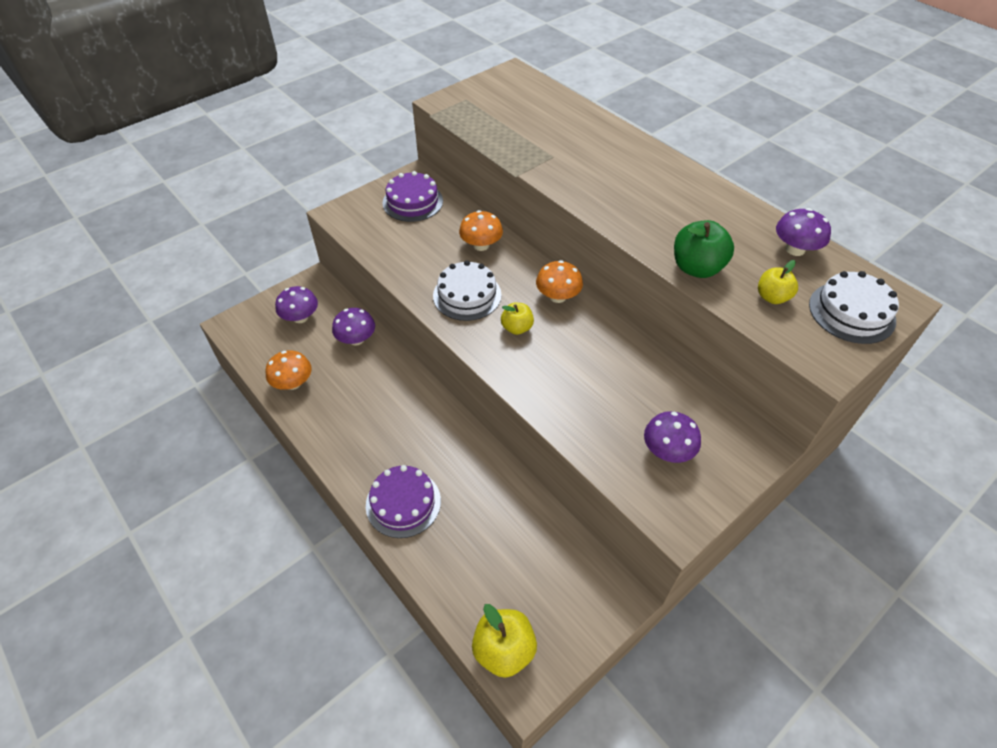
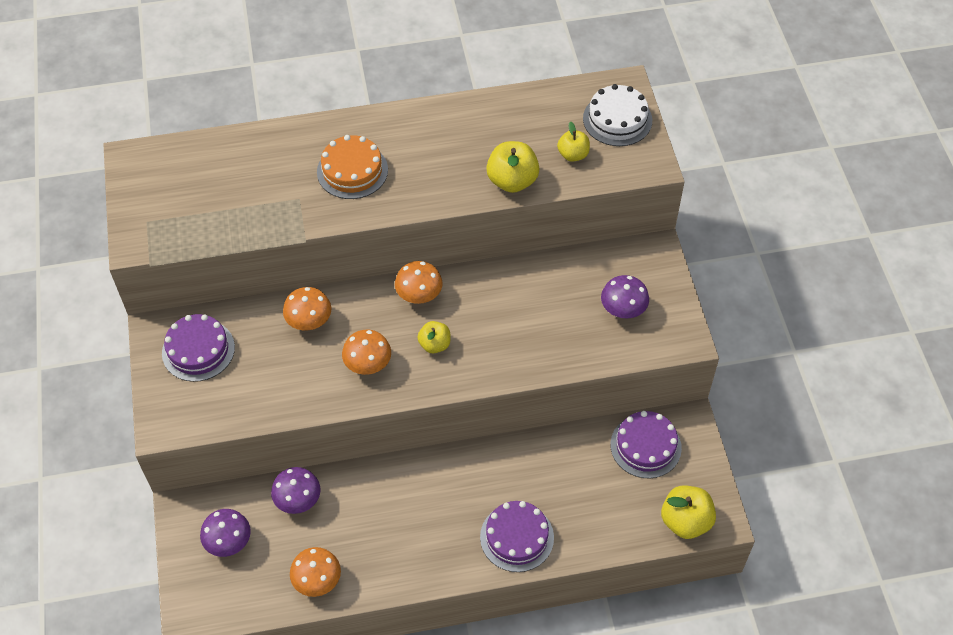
camera: 60 degrees left, 5 degrees up
(467, 295) = (368, 364): white cake -> orange mushroom
(565, 569) = (645, 446): none -> purple cake
(607, 171) = (352, 171): none -> orange cake
(696, 268) = (512, 181): green apple -> yellow apple
(795, 249) = (535, 108): purple mushroom -> none

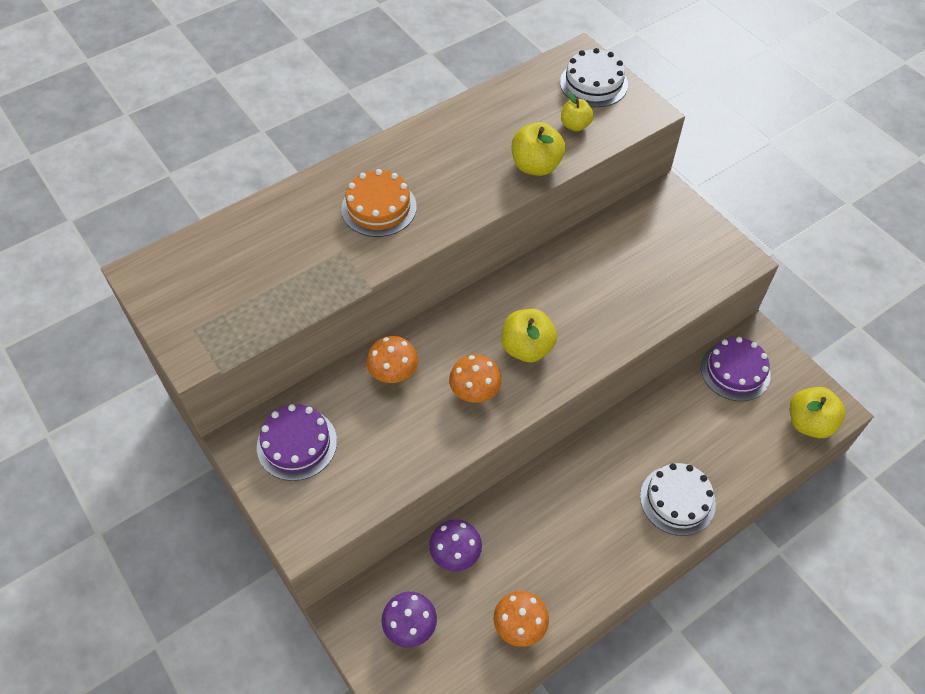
camera: 25 degrees left, 0 degrees up
(419, 295) = (484, 308): orange mushroom -> none
(435, 344) = (527, 348): yellow apple -> yellow apple, size x1.59
(517, 537) = (677, 500): purple cake -> white cake
(623, 309) = (673, 253): purple mushroom -> none

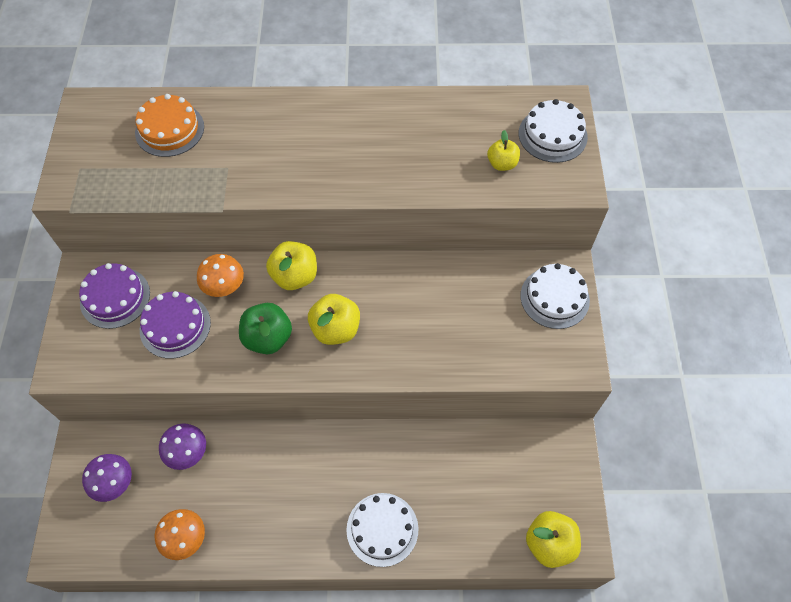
camera: 35 degrees right, 5 degrees up
(379, 207) = (285, 148): orange cake -> orange cake (169, 129)
(475, 391) = (268, 338): orange mushroom -> green apple
(536, 166) = (436, 181): yellow apple -> yellow apple (295, 276)
(677, 221) = (554, 298): none -> white cake
(735, 371) = (524, 457): purple cake -> purple cake (175, 326)

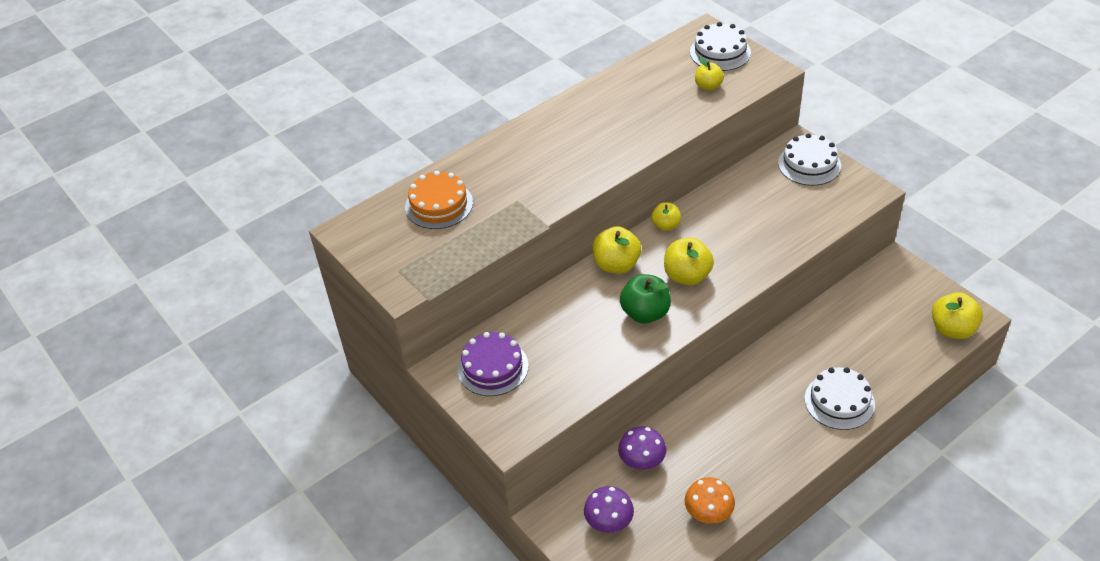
camera: 35 degrees left, 15 degrees down
(175, 326) = (565, 353): purple cake -> none
(224, 286) = (570, 304): orange mushroom -> none
(371, 268) = (666, 225): none -> yellow apple

